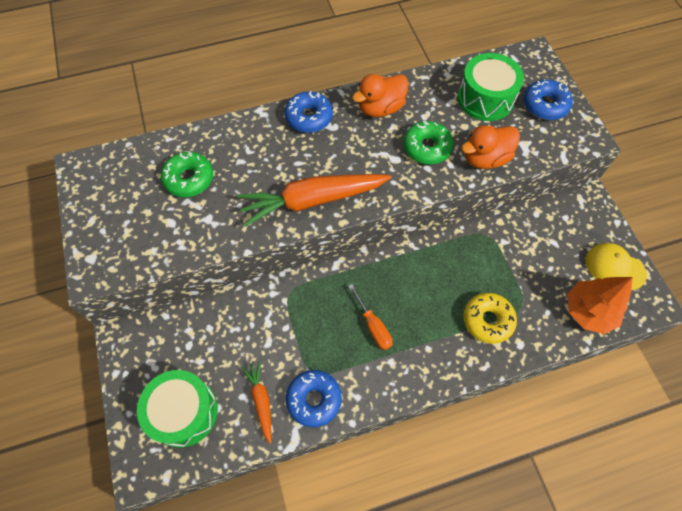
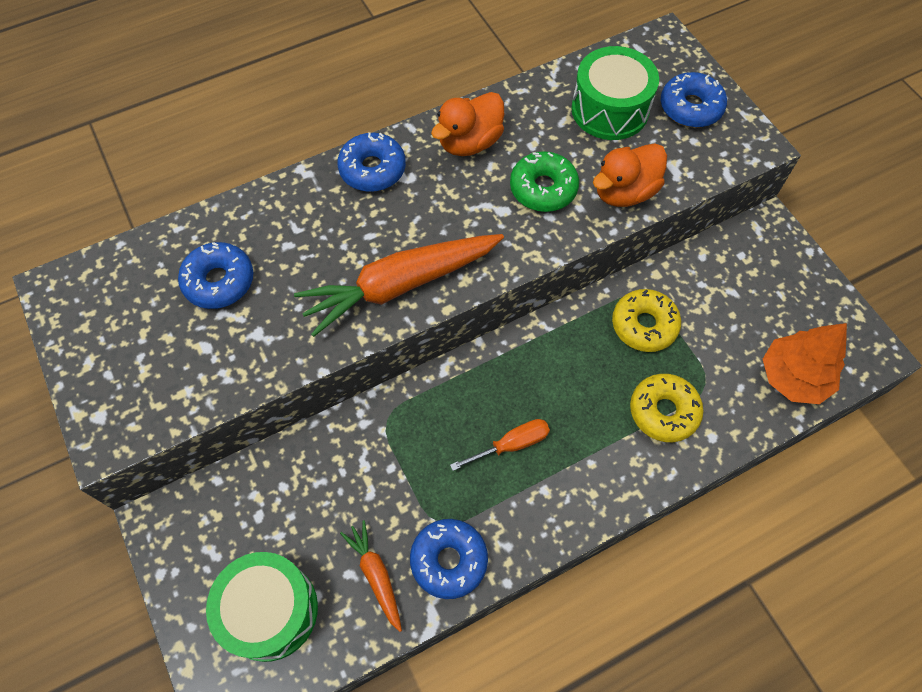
camera: 10 degrees left, 0 degrees up
(189, 179) = (219, 281): green donut -> blue donut
(373, 326) = (511, 445): orange screwdriver -> orange screwdriver turned 75 degrees counterclockwise
(484, 256) = (644, 325): none -> yellow donut
(614, 267) = (816, 312): yellow cap -> none

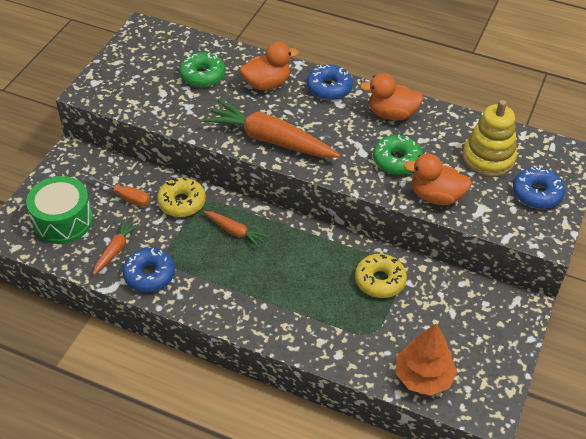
camera: 50 degrees right, 15 degrees down
(219, 281) = (202, 75): blue donut -> green donut
(303, 224) = (267, 84): none -> orange duck
(460, 418) = (235, 231): none -> orange carrot
(511, 445) = (240, 263): orange screwdriver -> orange screwdriver (126, 197)
(610, 109) = (488, 158): green drum -> yellow stacking toy
(663, 411) = (331, 322): yellow donut -> yellow donut (182, 202)

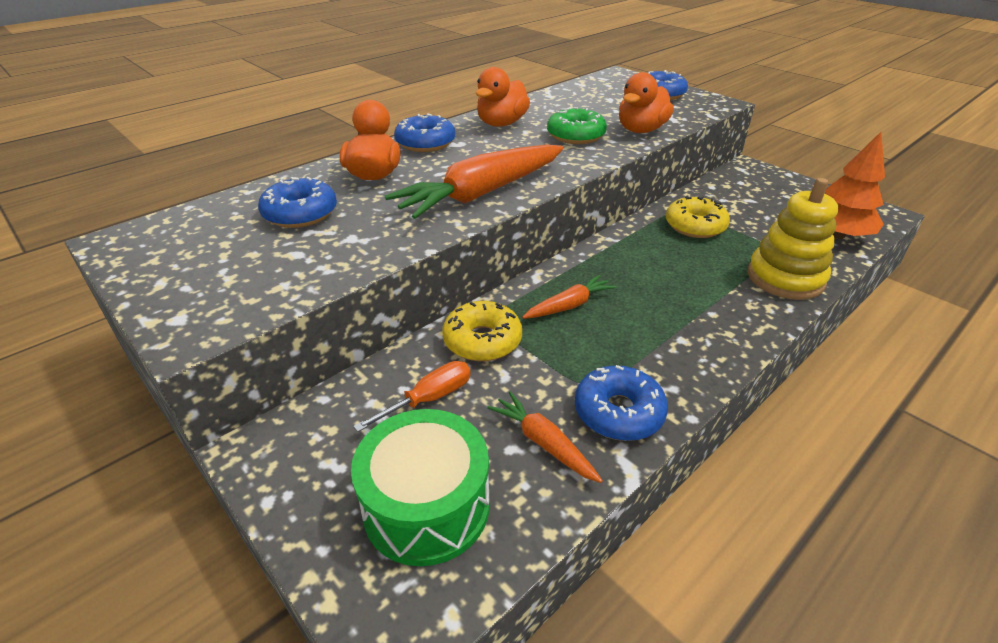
camera: 65 degrees left, 10 degrees down
(202, 75) = (300, 214): green donut -> blue donut
(488, 158) = (601, 101): yellow stacking toy -> yellow stacking toy (785, 278)

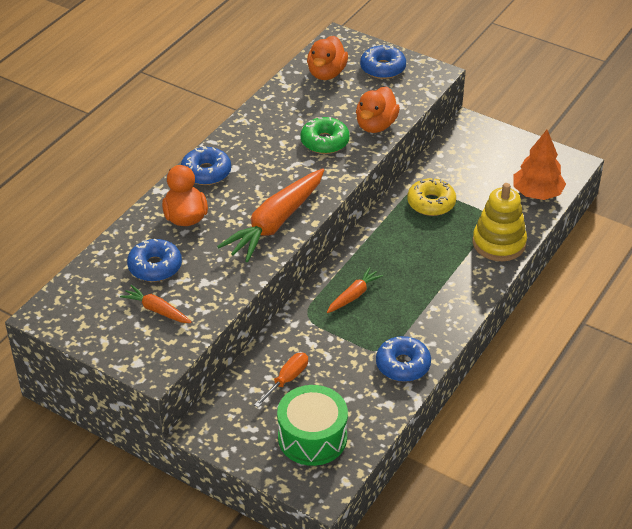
camera: 15 degrees left, 5 degrees up
(482, 340) = (304, 334): yellow donut -> none
(501, 124) = (258, 135): orange duck -> orange duck (326, 73)
(543, 443) = (364, 392): orange carrot -> orange carrot (156, 310)

